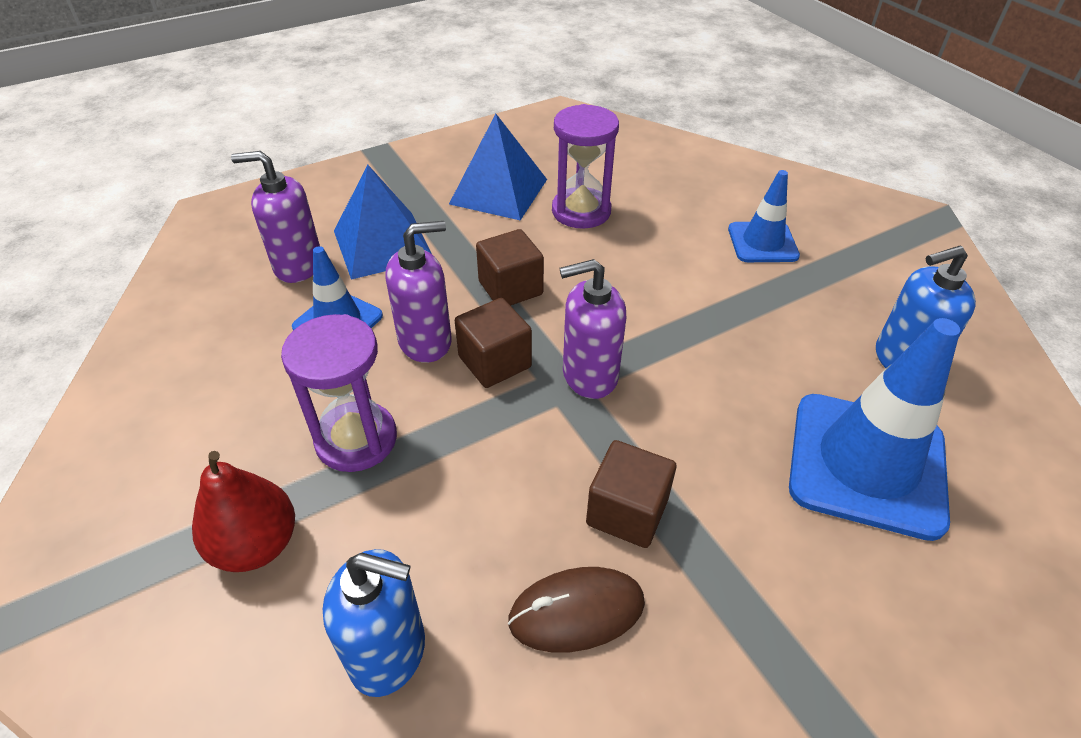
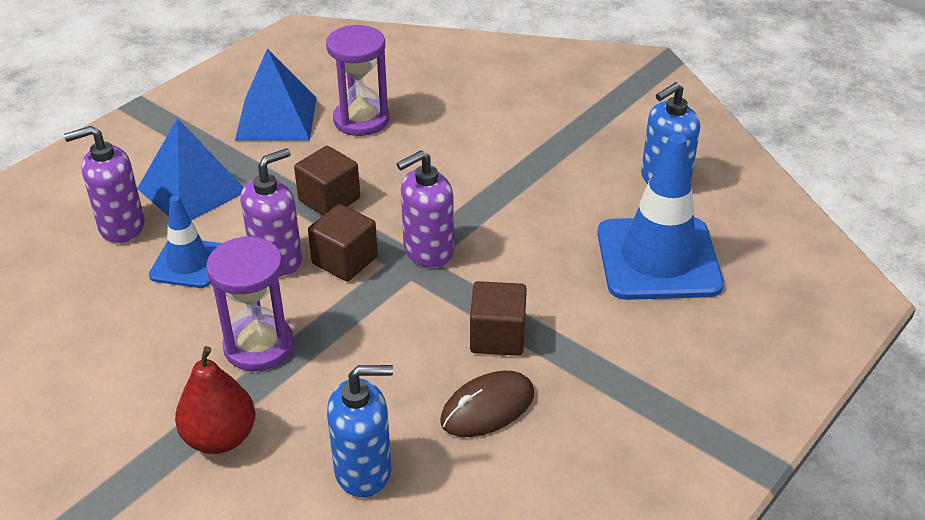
camera: 20 degrees left, 5 degrees down
(762, 242) = (528, 112): blue traffic cone -> none

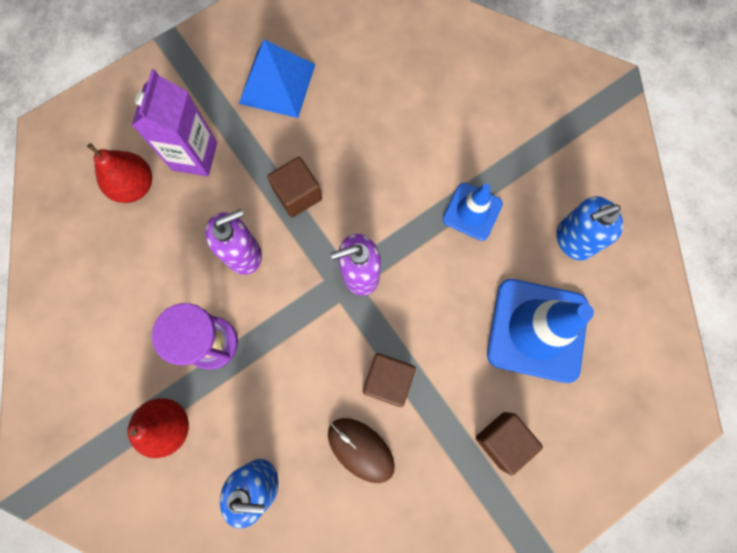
camera: 15 degrees right, 35 degrees up
(121, 226) = (134, 186): purple soap dispenser -> red pear
(188, 263) = (177, 240): blue traffic cone -> blue traffic cone (472, 211)
(192, 189) = (194, 156): blue pyramid -> purple carton
(345, 260) = (294, 268): brown cube -> brown cube (502, 440)
(361, 120) = (345, 102): purple hourglass -> none
(487, 407) = (360, 450): brown mouse -> brown mouse turned 60 degrees clockwise

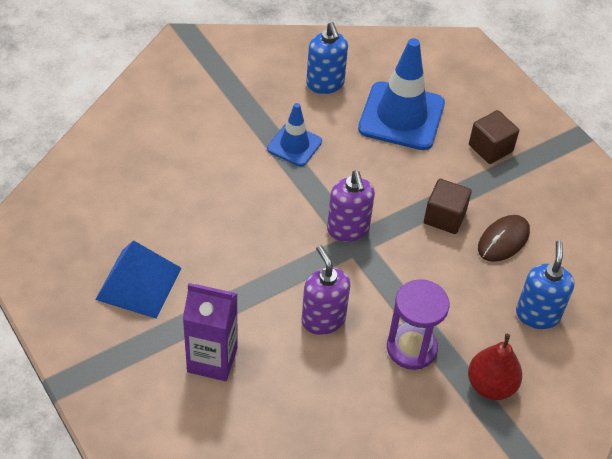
camera: 90 degrees left, 25 degrees down
(134, 186) = (240, 417): red pear -> none
(298, 194) = (265, 272): brown cube -> none

